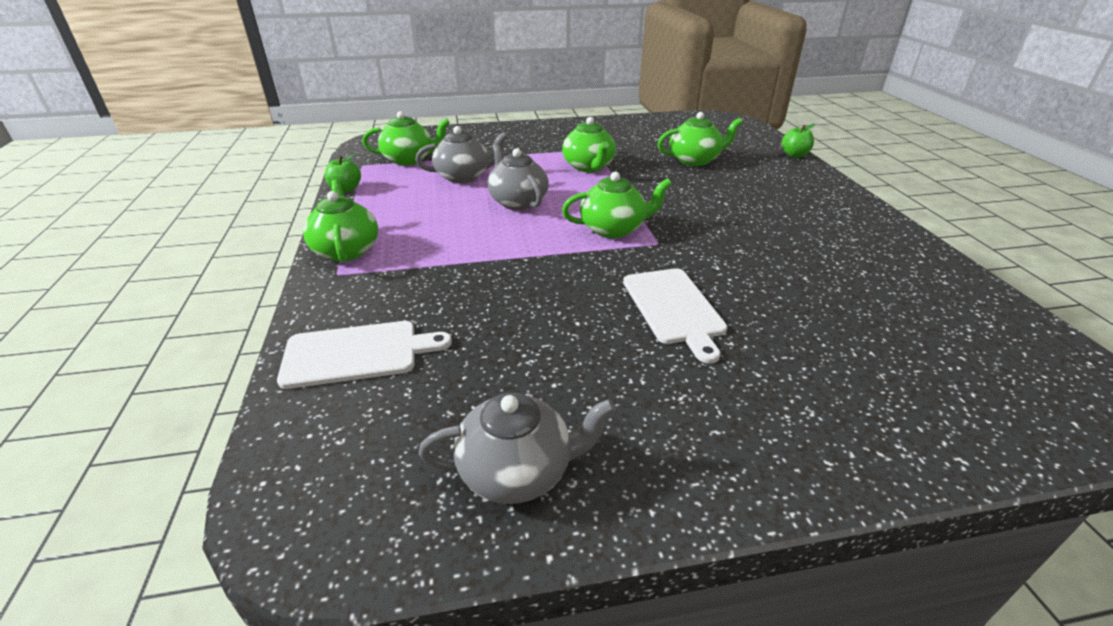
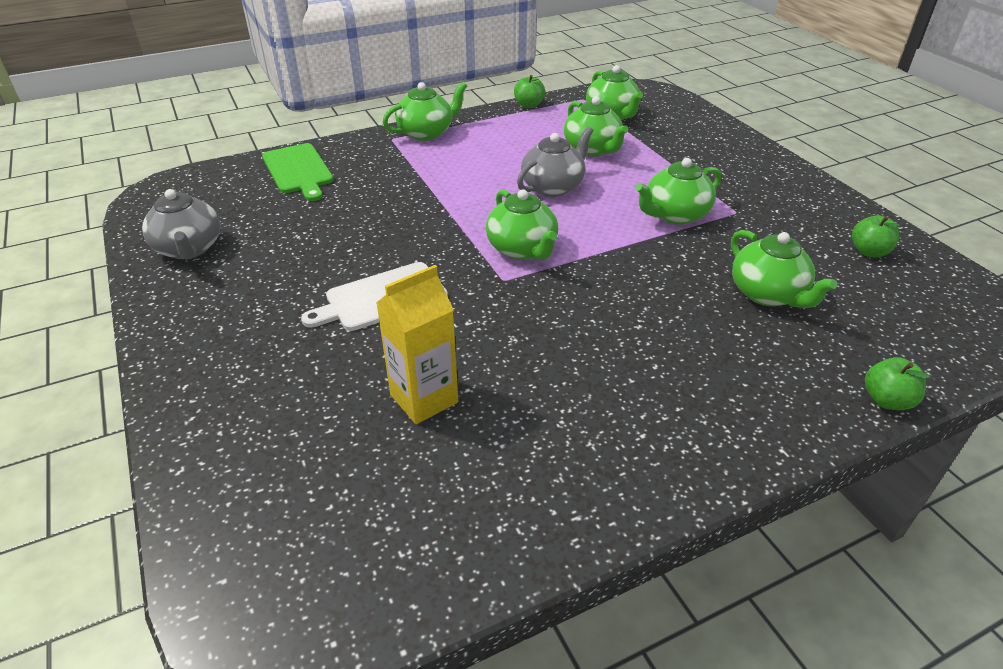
camera: 75 degrees right, 5 degrees up
(357, 353) = (298, 170): white cutting board -> green cutting board
(464, 176) = (592, 149): grey teapot -> green teapot
(656, 128) = (869, 252): none -> green apple
(820, 298) = (424, 398): none -> yellow carton

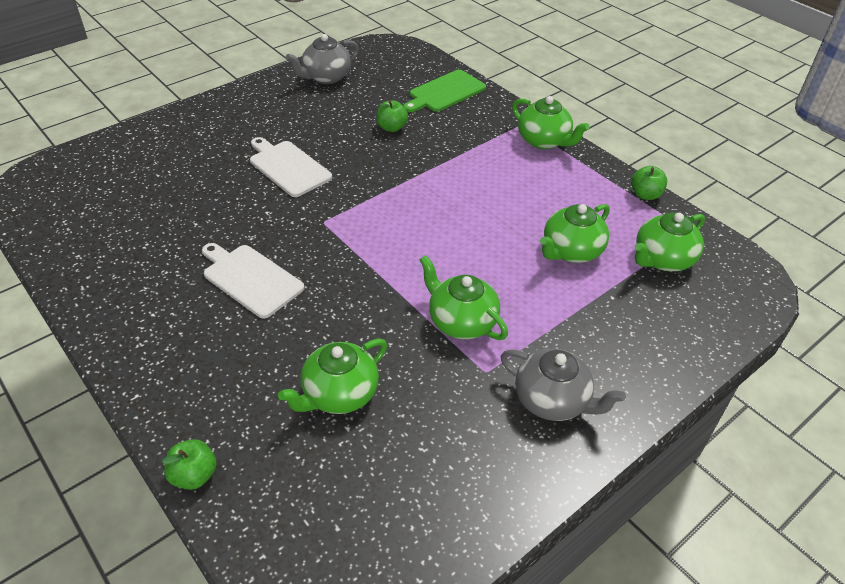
camera: 75 degrees right, 5 degrees up
(424, 398) = (185, 206): yellow carton -> none
(522, 249) = (369, 226): green teapot -> none
(553, 187) = (480, 232): grey teapot -> grey teapot (552, 400)
(591, 343) = (250, 279): none -> white cutting board
(869, 252) = (442, 492): green apple -> green apple (392, 128)

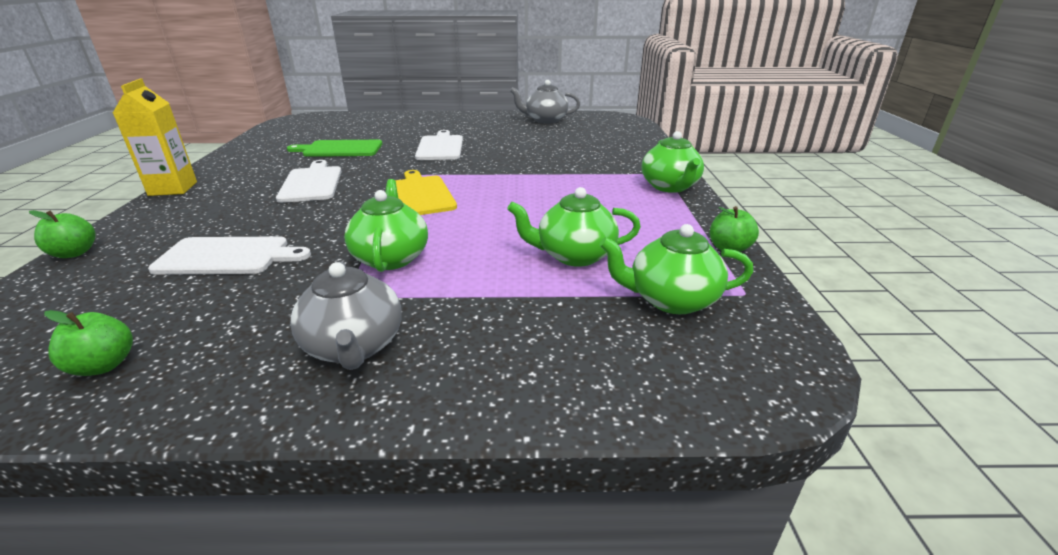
camera: 40 degrees right, 15 degrees down
(115, 361) = (173, 188): none -> yellow carton
(339, 394) = (228, 256): green teapot -> white cutting board
(376, 243) = (421, 194): none -> yellow cutting board
(392, 128) = (547, 149): green apple -> green apple (103, 365)
(445, 92) = (624, 144): green cutting board -> green cutting board (340, 149)

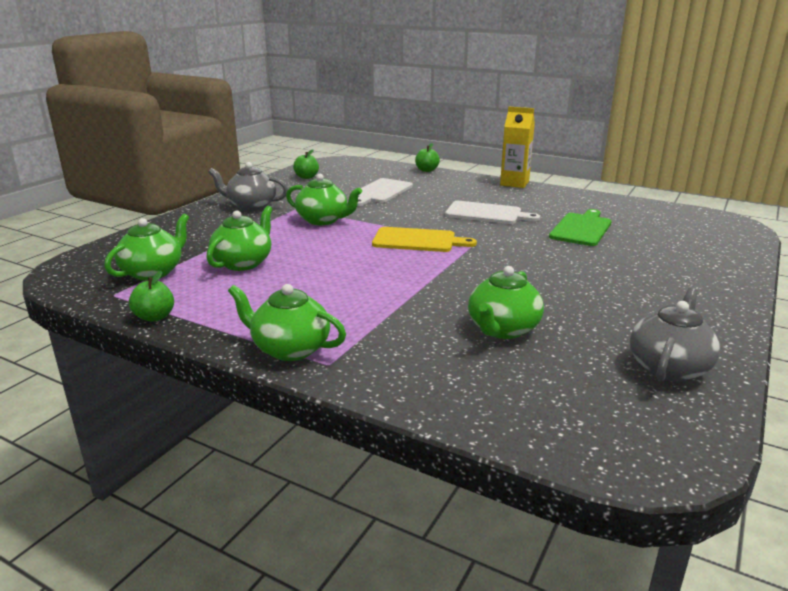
camera: 120 degrees right, 5 degrees down
(440, 147) = (556, 268): white cutting board -> none
(555, 147) = (502, 329): none -> green teapot

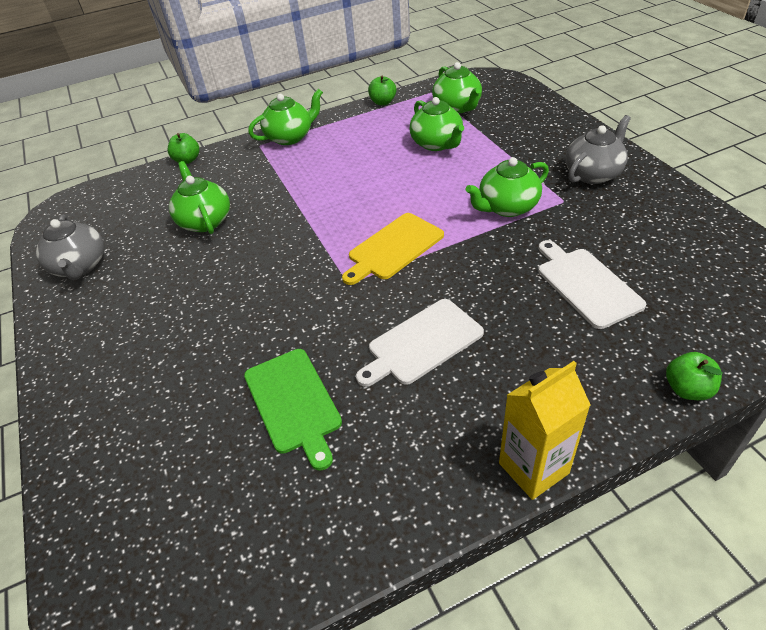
camera: 130 degrees right, 20 degrees up
(306, 177) = (705, 242): green apple -> green apple (187, 160)

